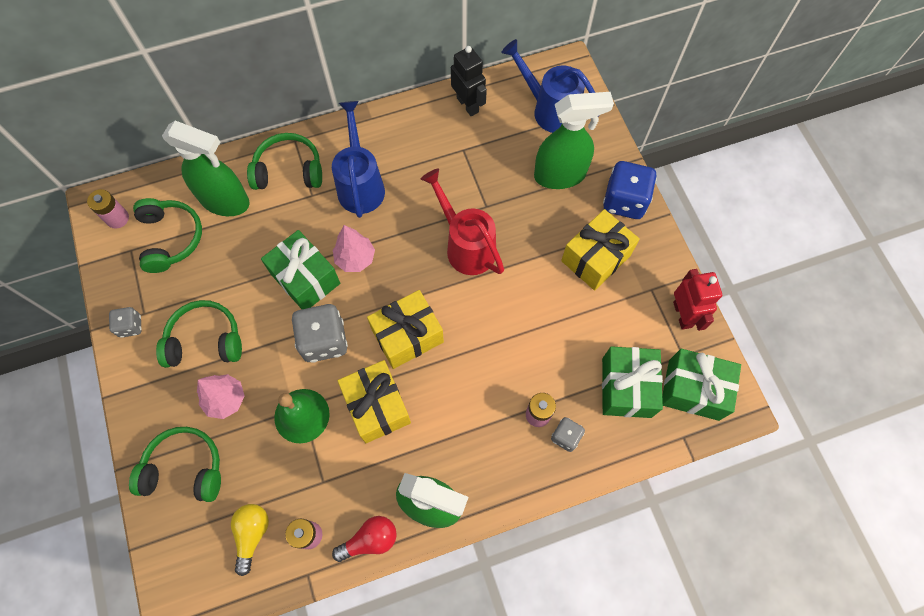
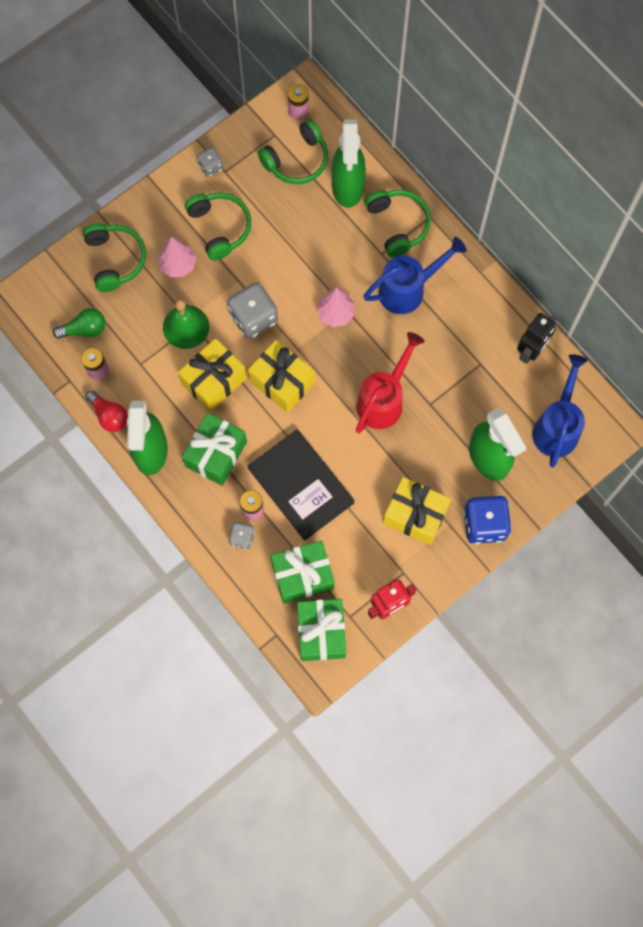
camera: 70 degrees right, 5 degrees up
(252, 534) = (84, 329): yellow light bulb -> green light bulb
(305, 279) = (302, 281): green gift -> green gift (216, 454)
(527, 356) = (300, 485): none -> black book

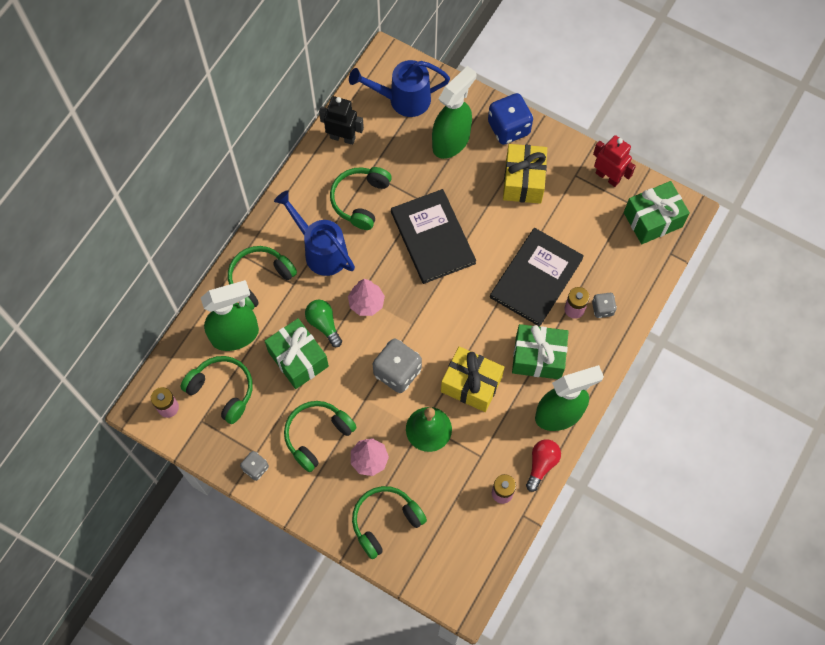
camera: 110 degrees left, 5 degrees down
(84, 329) = (467, 522): green light bulb -> green light bulb (324, 324)
(282, 382) = (449, 326): yellow gift -> none
(302, 575) = (612, 250): green gift -> green gift (298, 359)
(383, 400) = (433, 237): red watering can -> black book
(451, 344) = (360, 200): none -> green headphones

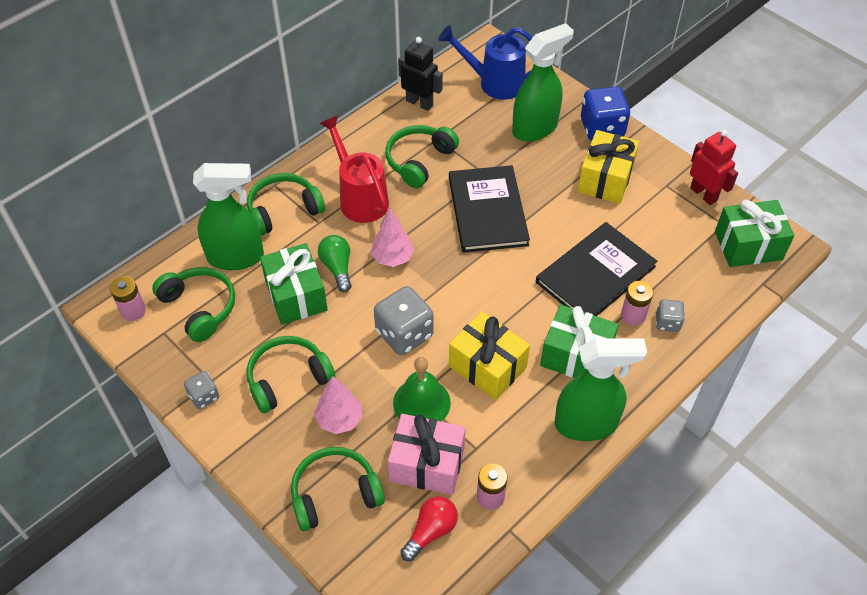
camera: 15 degrees right, 15 degrees down
(321, 251) = (360, 198): blue watering can -> red watering can
(447, 479) = (427, 464): none -> pink gift
(541, 464) = (549, 476): red light bulb -> red light bulb (431, 531)

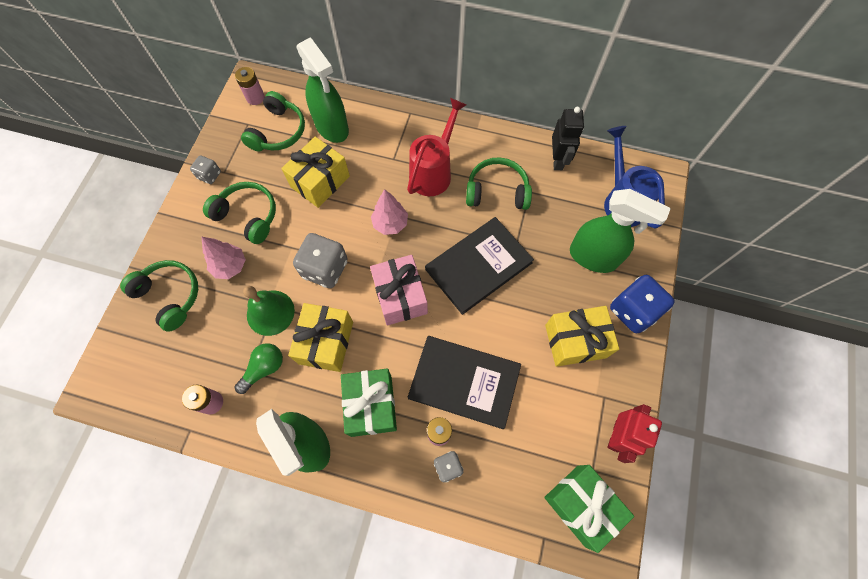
camera: 60 degrees right, 15 degrees up
(283, 210) = (390, 131): green headphones -> none
(296, 295) = (320, 181): green gift -> yellow gift
(337, 268) = (359, 193): green light bulb -> green light bulb (264, 368)
(427, 464) = (220, 344): pink gift -> pink gift (400, 296)
(431, 531) = (166, 375): red light bulb -> none

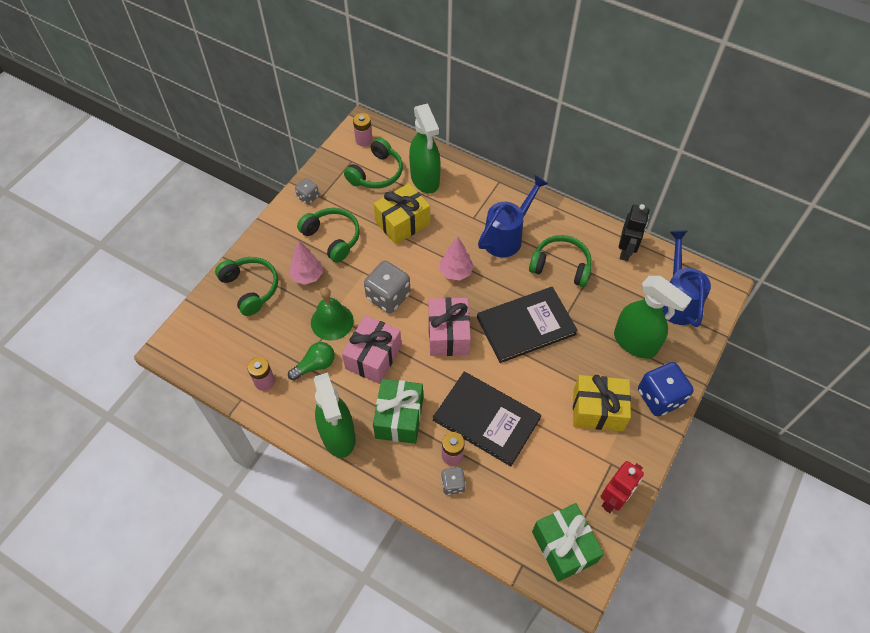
camera: 15 degrees right, 10 degrees down
(326, 342) = (373, 357): yellow gift -> pink gift
(433, 172) = (506, 237): red watering can -> blue watering can

